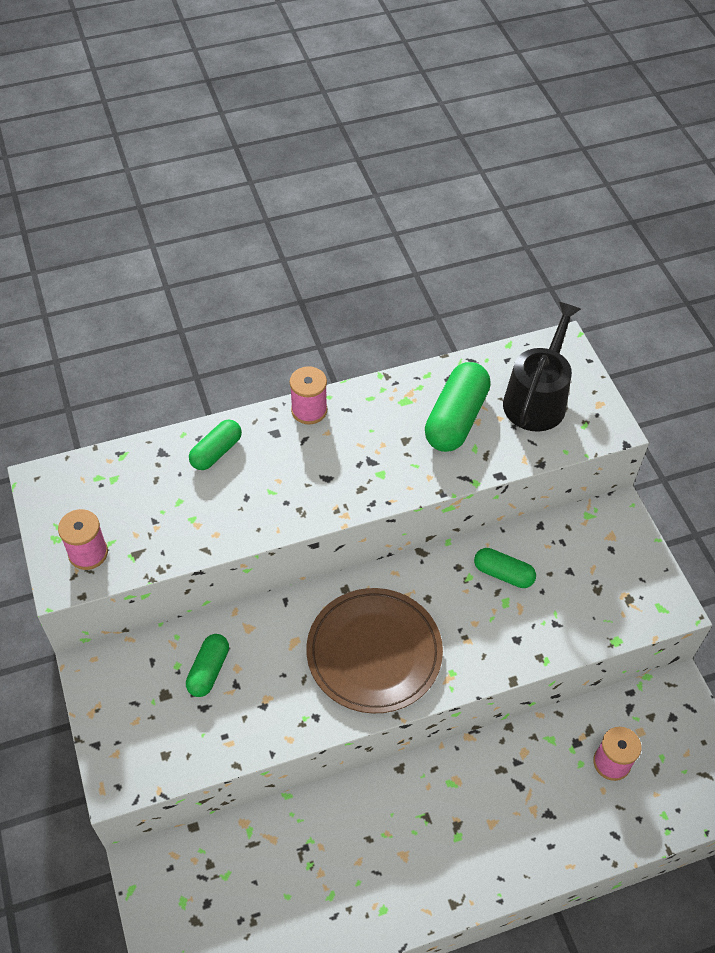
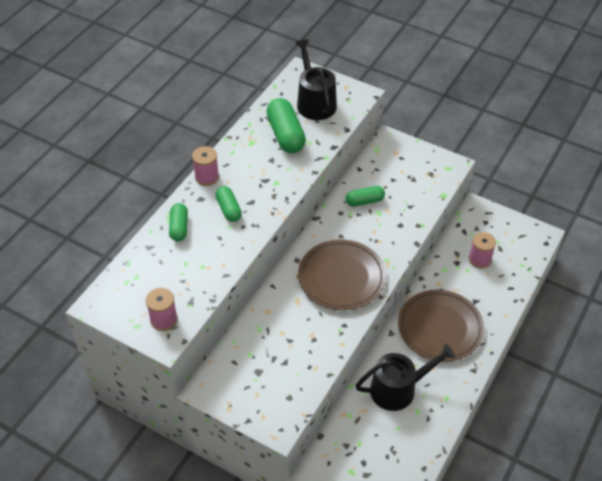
camera: 40 degrees left, 5 degrees down
(208, 670) = (268, 344): green capsule -> green capsule (228, 209)
(337, 847) = (398, 389): none -> black watering can
(467, 812) = (440, 328): none -> brown plate

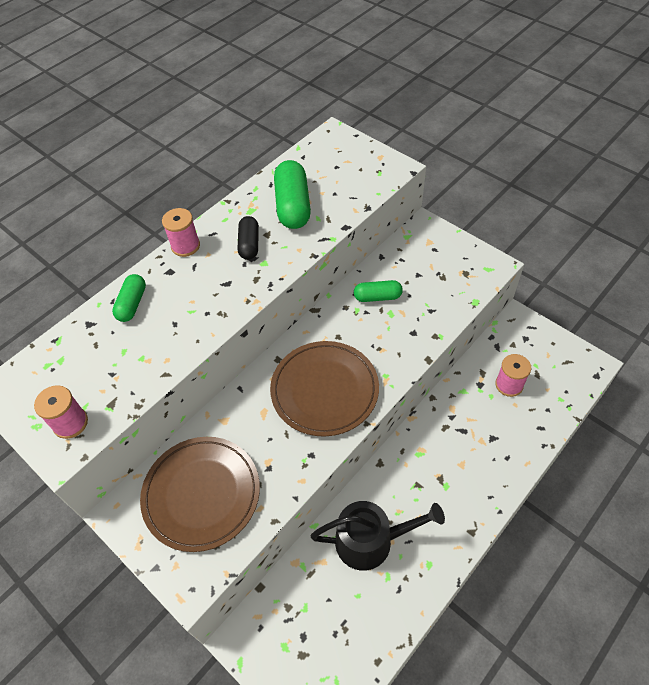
camera: 15 degrees right, 5 degrees up
(228, 209) = (197, 289): green capsule -> none
(259, 169) = (249, 244): none -> black capsule
(315, 102) = (338, 171): black watering can -> none
(440, 328) = (441, 466): brown plate -> brown plate (201, 494)

